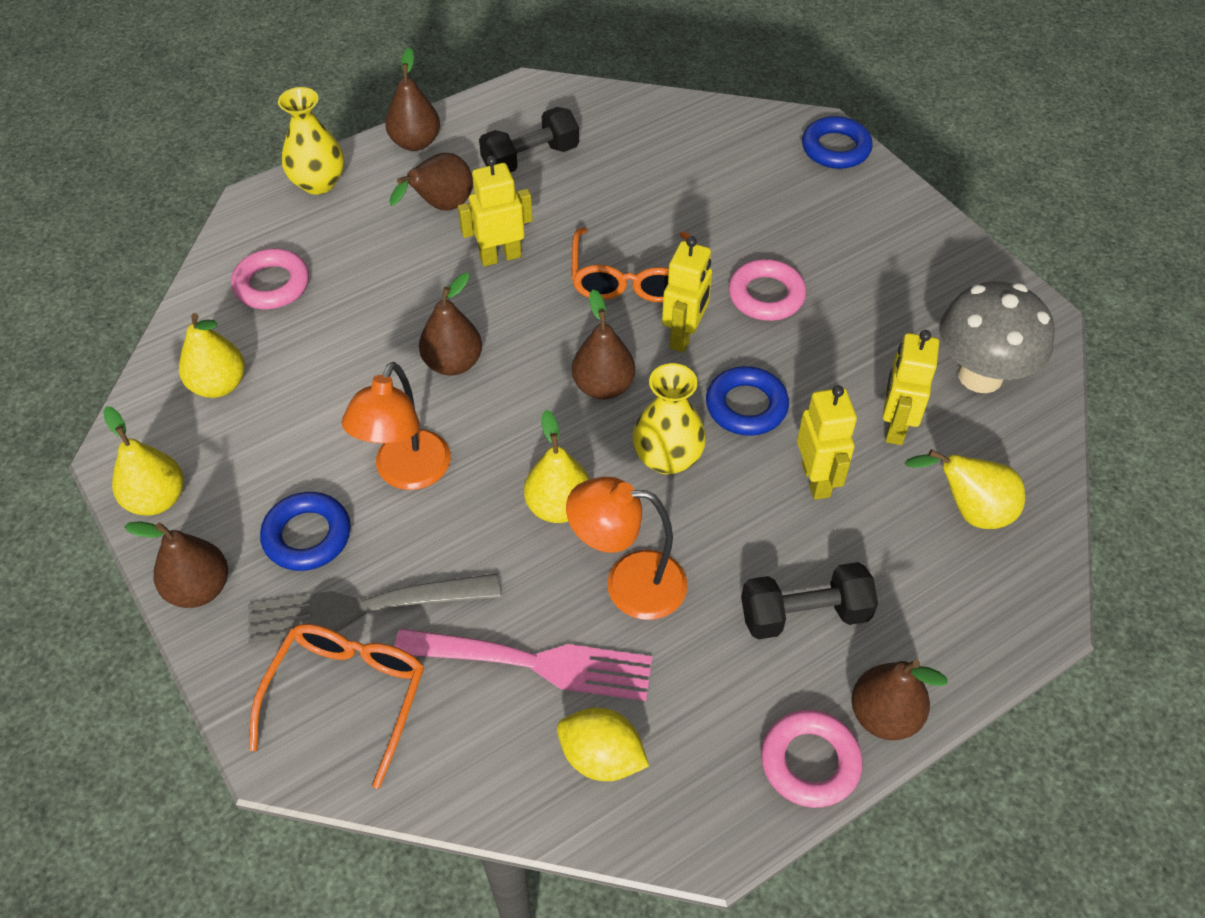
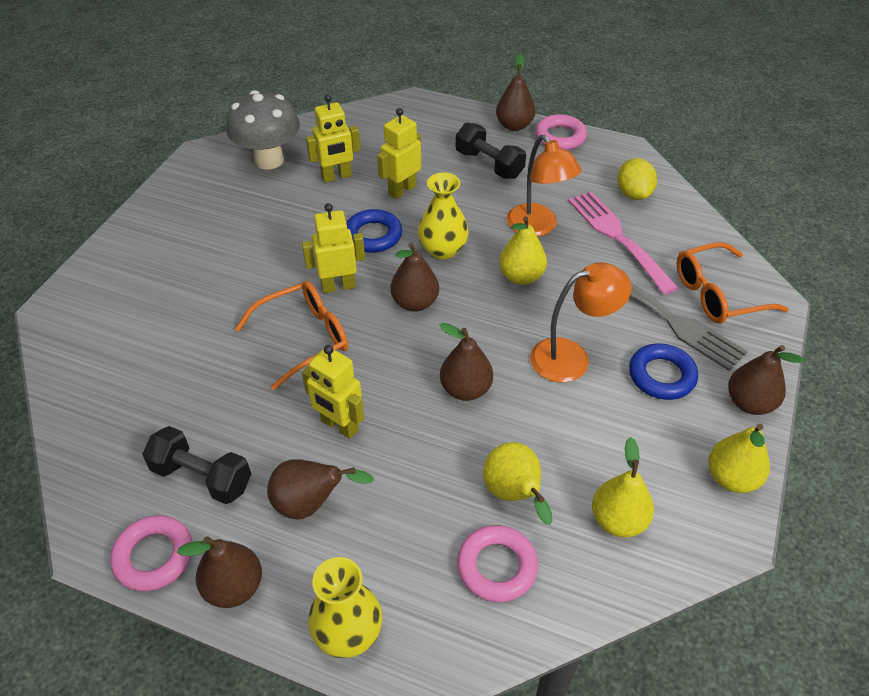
camera: 125 degrees left, 5 degrees down
(766, 295) = (268, 265): pink ring -> pink ring (154, 556)
(835, 148) = (75, 293): blue ring -> none
(969, 511) = (372, 136): yellow pear -> yellow pear (514, 495)

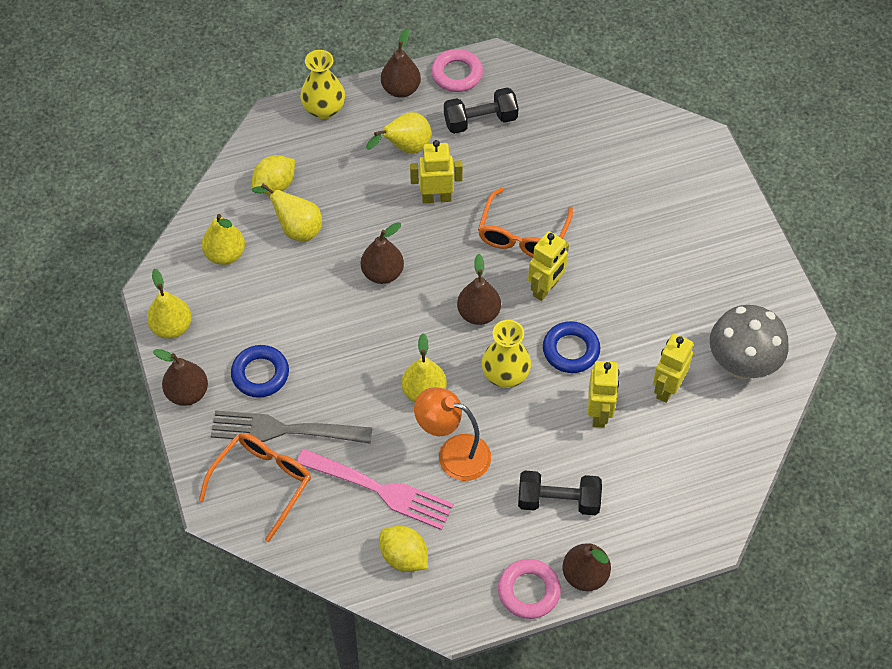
camera: 140 degrees right, 10 degrees up
(311, 504) = (405, 148): brown pear -> yellow pear
(496, 567) = (275, 185): pink ring -> yellow lemon
(571, 357) = (332, 346): orange lamp -> none

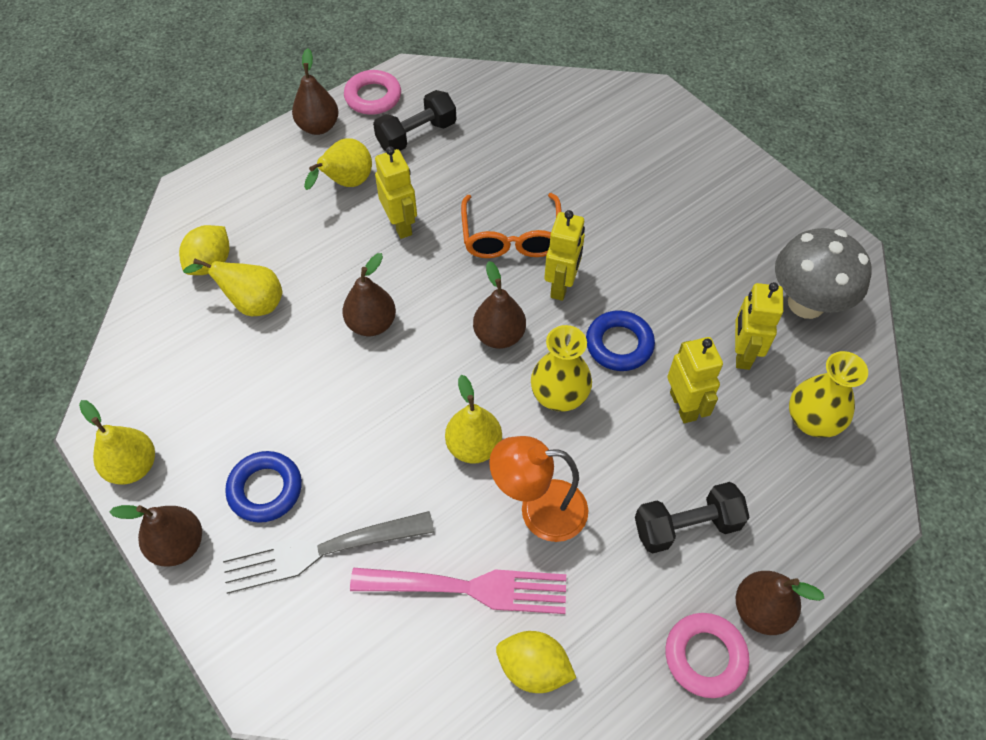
camera: 20 degrees left, 0 degrees up
(225, 254) = (175, 358): yellow pear -> none
(262, 482) = (315, 631): orange glasses -> none
(324, 109) = (240, 168): yellow vase -> yellow vase (812, 420)
(436, 198) = (401, 225): yellow robot -> yellow robot turned 90 degrees clockwise

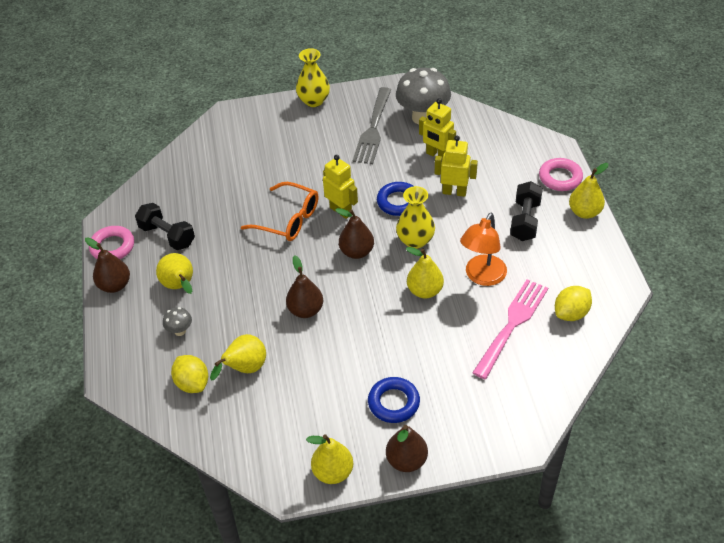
camera: 60 degrees left, 10 degrees down
(281, 215) = (180, 331): none -> grey mushroom
(319, 551) = (451, 387): grey fork -> grey fork (373, 129)
(401, 225) = (238, 269): yellow robot -> none
(416, 135) = (167, 236): black dumbbell -> black dumbbell turned 45 degrees counterclockwise
(705, 656) = (598, 243): pink ring -> pink ring (560, 178)
(761, 610) = (584, 212): brown pear -> yellow pear
(812, 420) = (493, 147): yellow vase -> yellow vase (314, 101)

